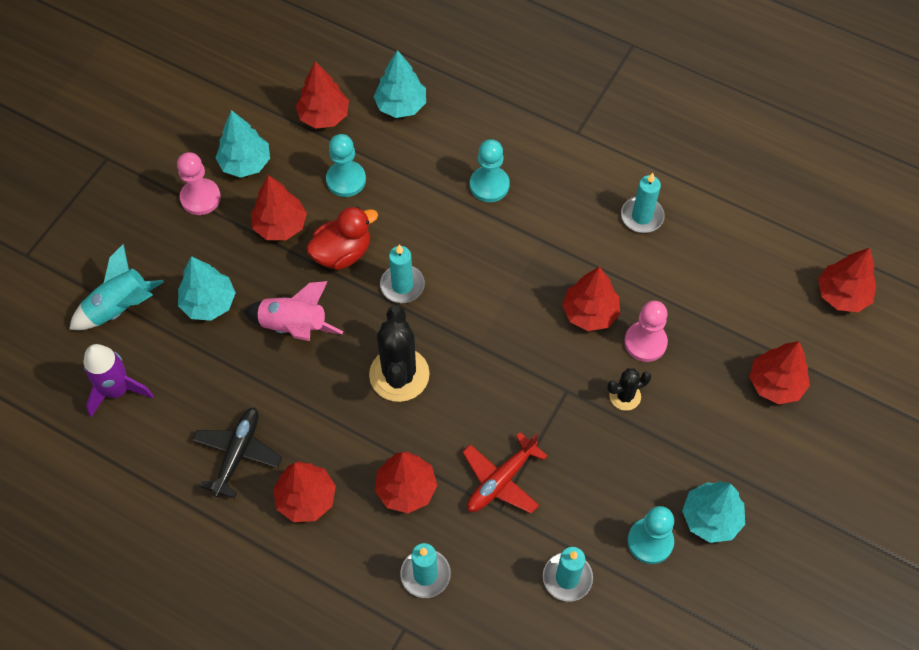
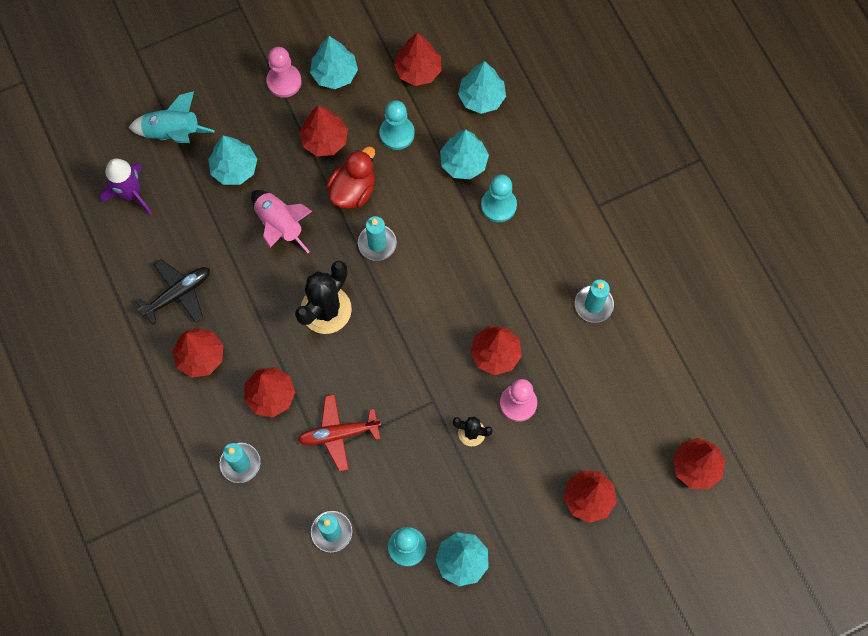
camera: 35 degrees right, 10 degrees up
(342, 253) = (353, 190): red duck -> red duck turned 60 degrees counterclockwise
(428, 168) = (463, 163): none -> turquoise tree

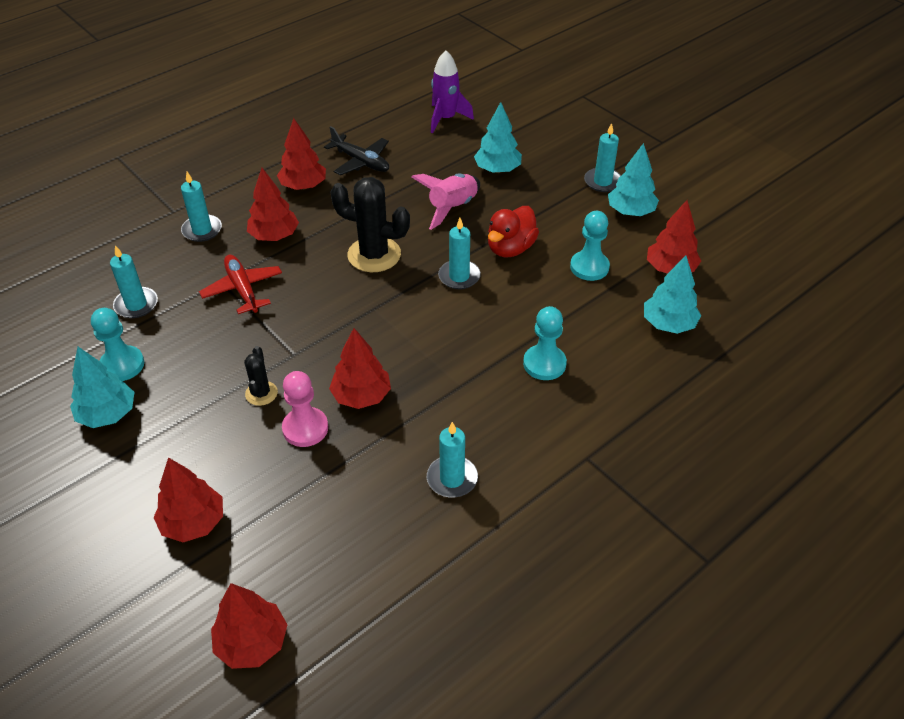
camera: 75 degrees right, 25 degrees down
(173, 133) = (515, 129): turquoise rocket -> none
(284, 81) = (602, 182): pink pawn -> turquoise candle
(324, 140) = (555, 219): red tree -> none
(353, 190) = (510, 248): red duck -> red duck turned 105 degrees clockwise
(463, 163) = (582, 324): turquoise tree -> none

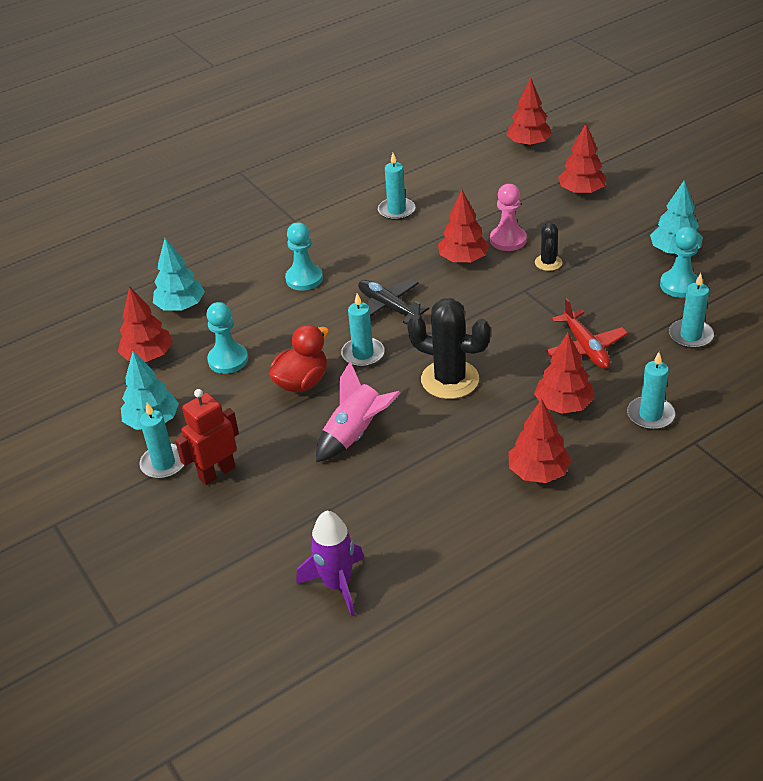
camera: 170 degrees left, 5 degrees down
(361, 162) = (465, 508): black plane -> black plane (388, 307)
(497, 169) = (287, 487): turquoise tree -> none
(556, 177) = (217, 472): none -> red robot

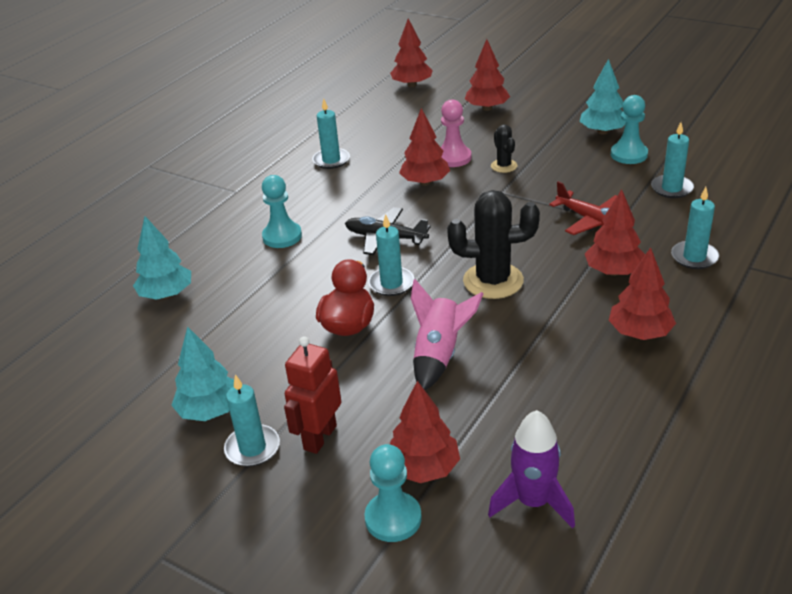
camera: 25 degrees left, 5 degrees down
(148, 356) = (161, 350): red tree -> red tree (423, 468)
(228, 360) = (254, 328): turquoise pawn -> turquoise pawn (393, 518)

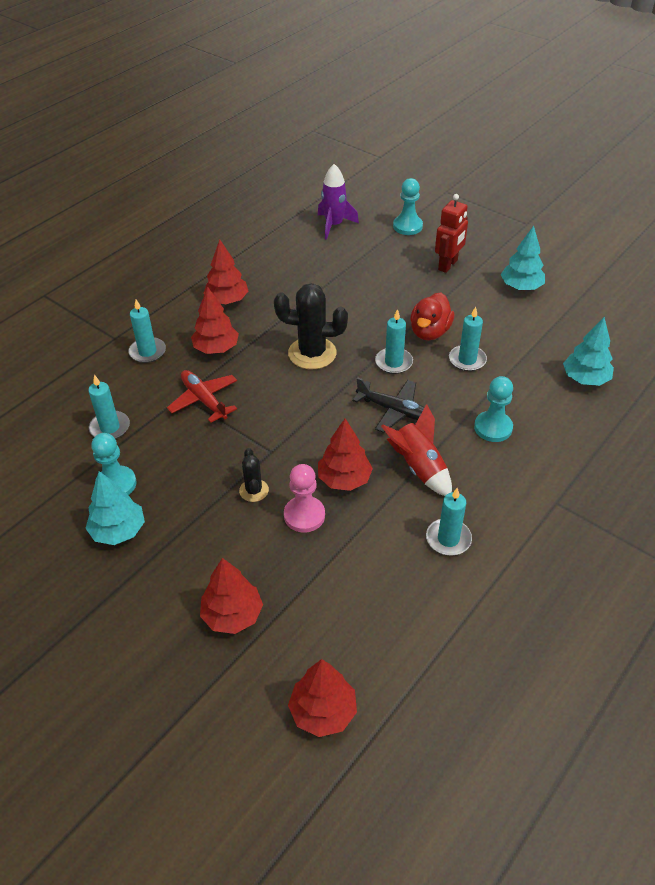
camera: 175 degrees left, 10 degrees up
(252, 448) = (488, 264): turquoise candle -> turquoise candle (467, 360)
(357, 198) = (418, 467): none -> red rocket
(423, 468) = (388, 244): red tree -> none
(439, 355) = (367, 303): pink rocket -> none

